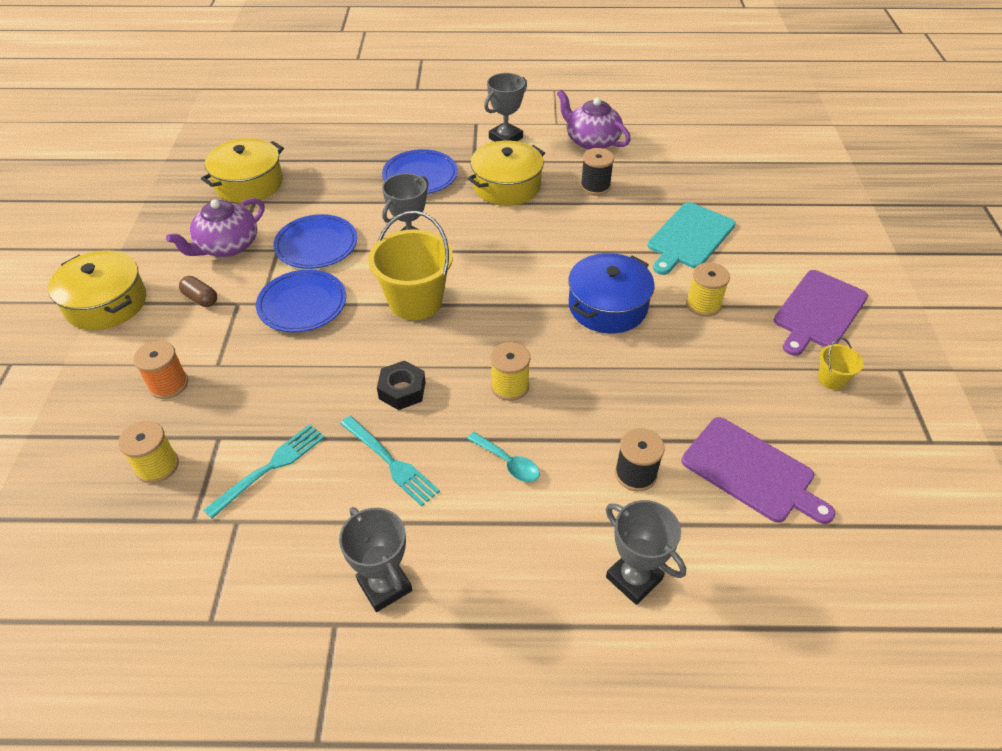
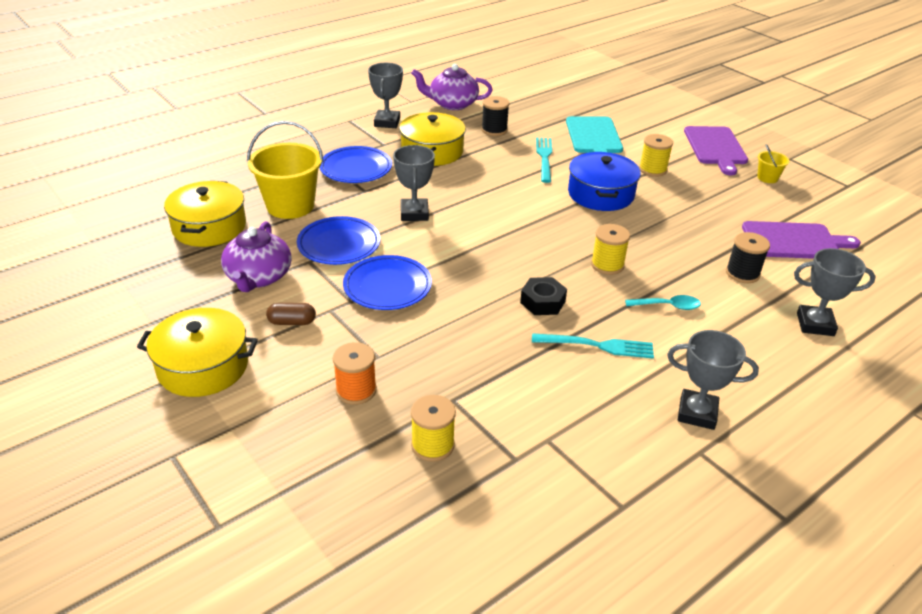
camera: 40 degrees left, 10 degrees down
(270, 468) = (521, 396): turquoise fork -> turquoise fork (544, 158)
(415, 301) = (471, 246): yellow bucket -> yellow bucket (290, 206)

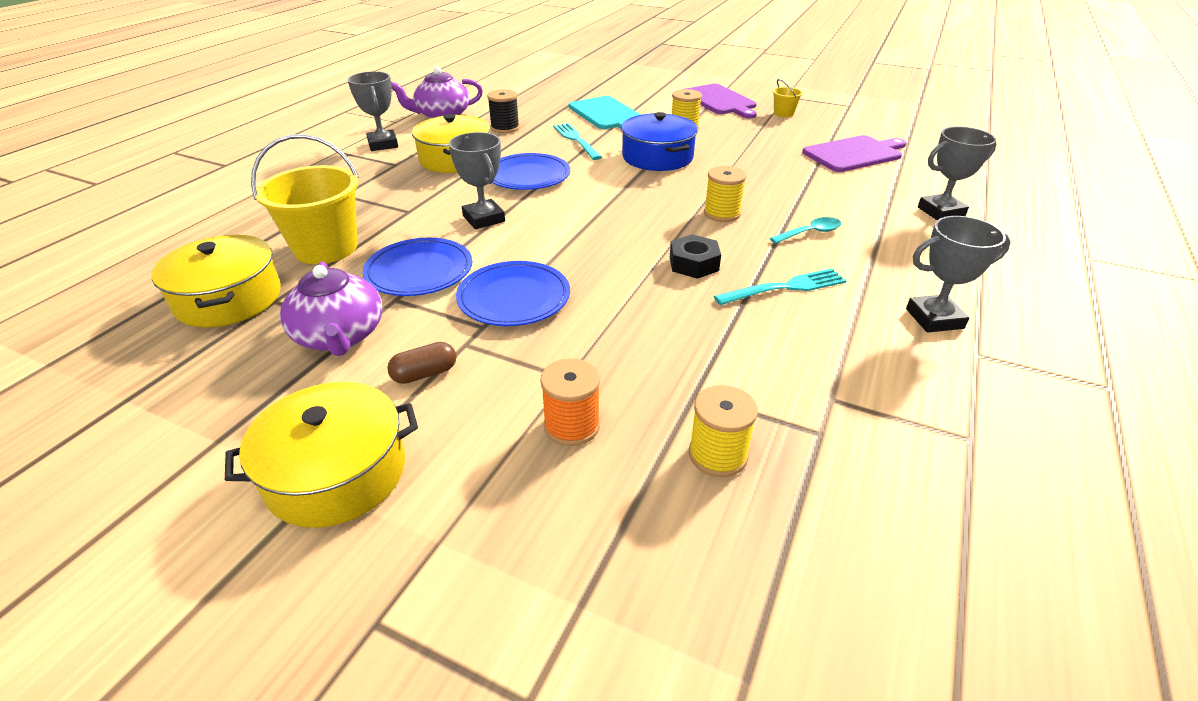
camera: 25 degrees left, 0 degrees up
(356, 168) = (380, 193): blue plate -> blue plate (528, 176)
(742, 273) = (842, 189): black spool -> none

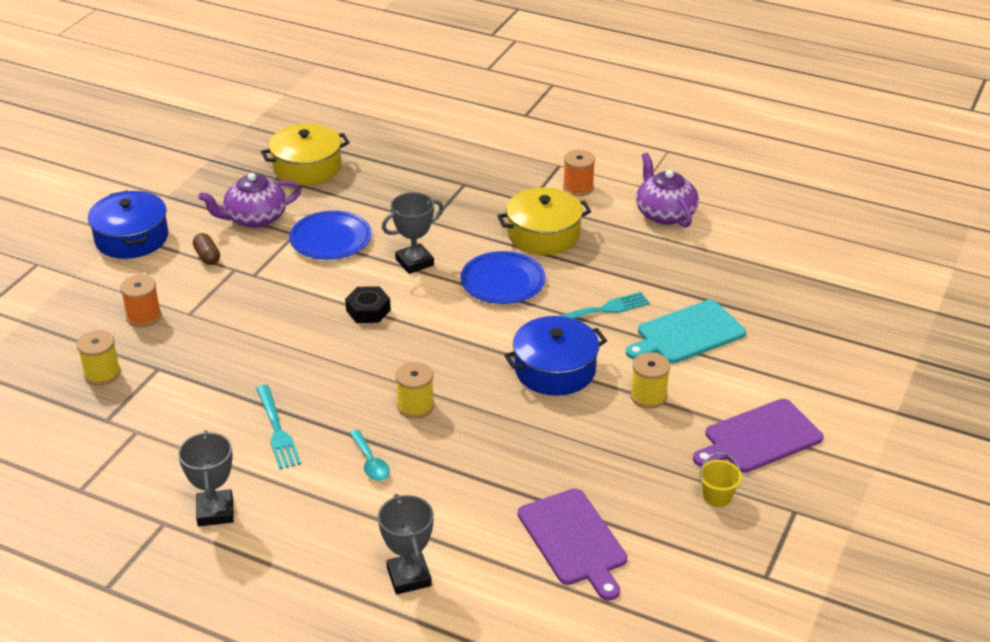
camera: 90 degrees right, 0 degrees up
(326, 248) = (372, 192): yellow bucket -> none
(336, 473) = (131, 238): yellow pot -> blue pot
(383, 144) = (578, 188): grey trophy -> orange spool
(505, 128) = (631, 259): black spool -> none
(514, 298) = (286, 286): blue plate -> none
(694, 264) = (323, 380): black nut -> black nut (368, 310)

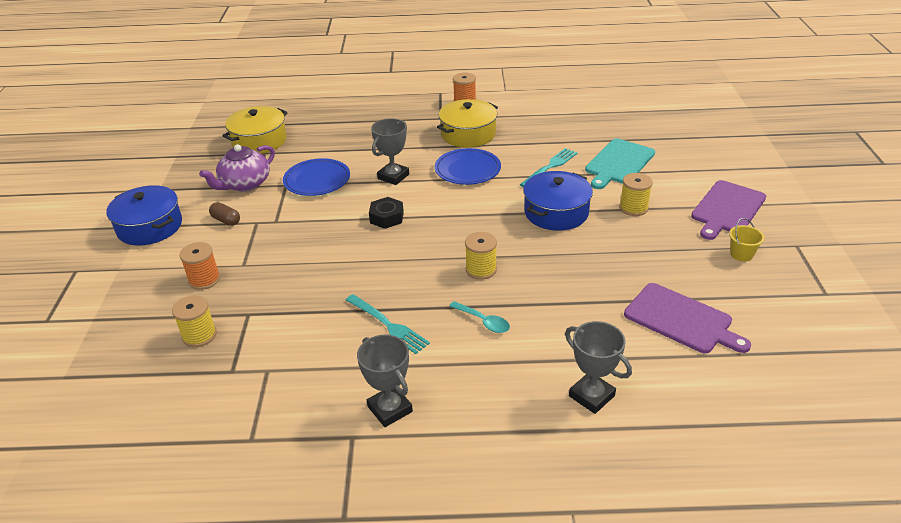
camera: 25 degrees left, 0 degrees up
(664, 214) = (534, 101): purple teapot -> none

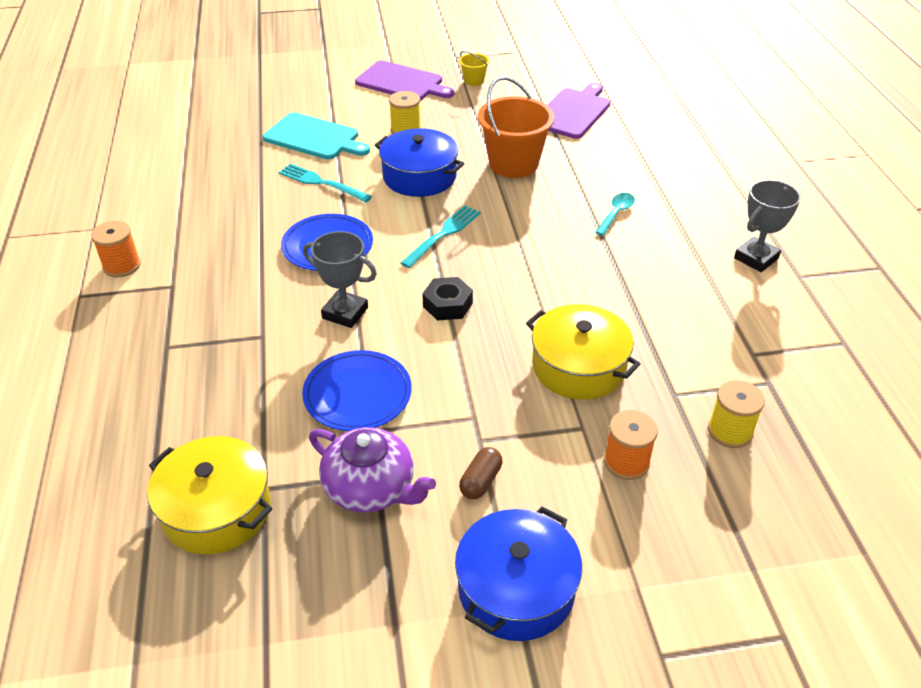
camera: 100 degrees left, 5 degrees up
(388, 325) = (646, 275): turquoise fork -> turquoise fork (443, 235)
(468, 134) = (228, 254): yellow pot -> yellow pot (578, 366)
(481, 269) = (535, 221): yellow spool -> none
(575, 266) = (513, 164): none -> orange bucket
(591, 396) = (682, 154): grey trophy -> none

